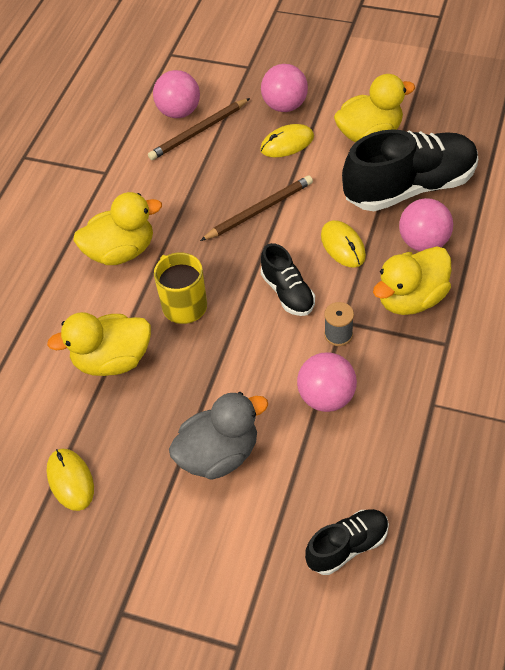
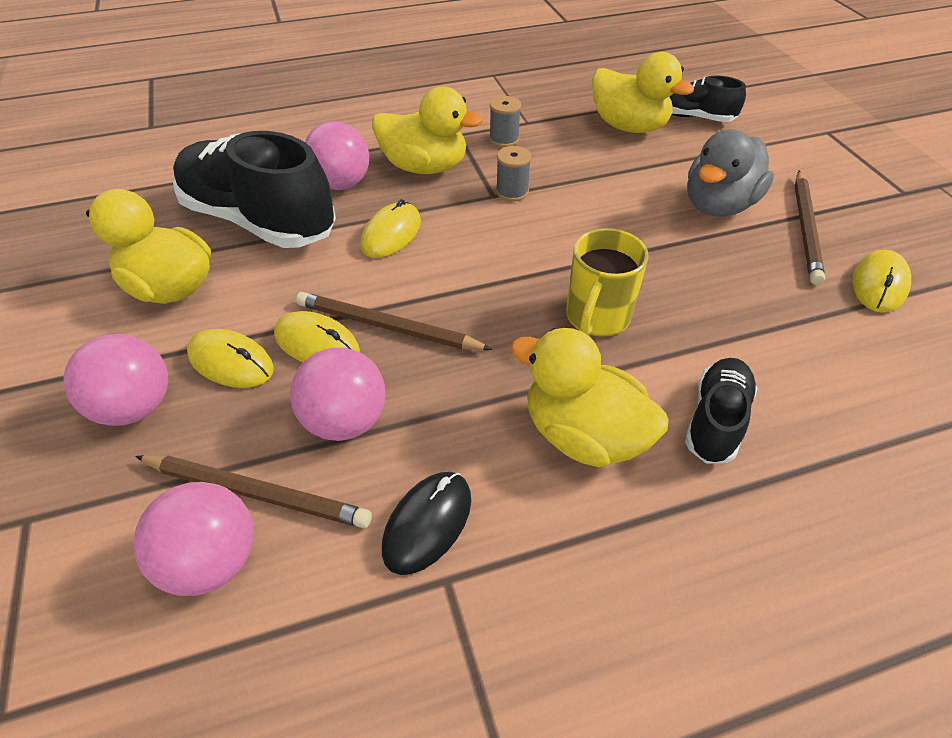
camera: 130 degrees left, 5 degrees down
(112, 360) = (733, 336): yellow duck -> yellow duck (629, 126)
(133, 177) = (427, 523): none -> black mouse
(149, 490) = (806, 228): none -> brown pencil
(219, 454) = (718, 205): grey duck -> grey duck turned 75 degrees counterclockwise
(272, 178) = (317, 343): none -> yellow mouse
(287, 292) = (495, 245): black shoe -> black shoe (715, 420)
(326, 397) = (586, 172): pink ball -> pink ball (345, 421)
(415, 370) = (504, 139): none -> grey spool

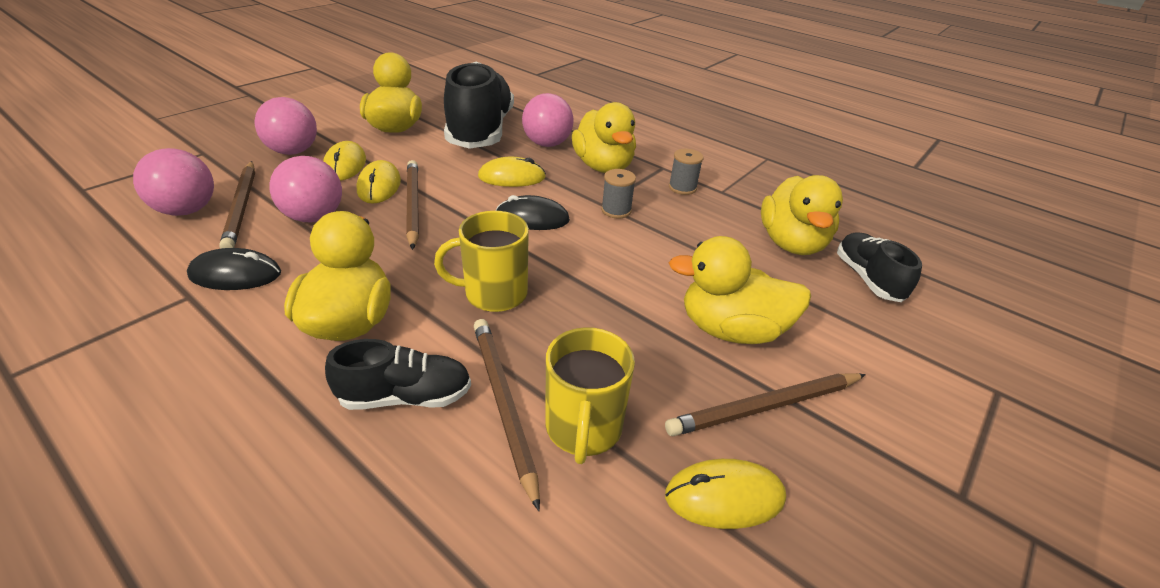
camera: 55 degrees right, 10 degrees down
(485, 248) = (532, 218): none -> black mouse
(718, 205) = (731, 330): grey duck -> yellow duck
(750, 361) = (503, 404): none -> brown pencil
(794, 325) = (583, 428): none -> yellow mug

